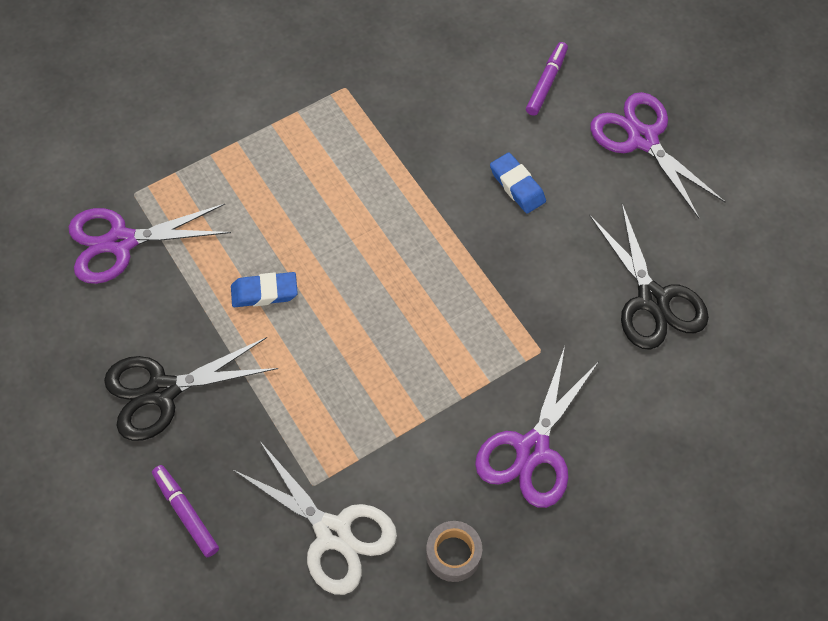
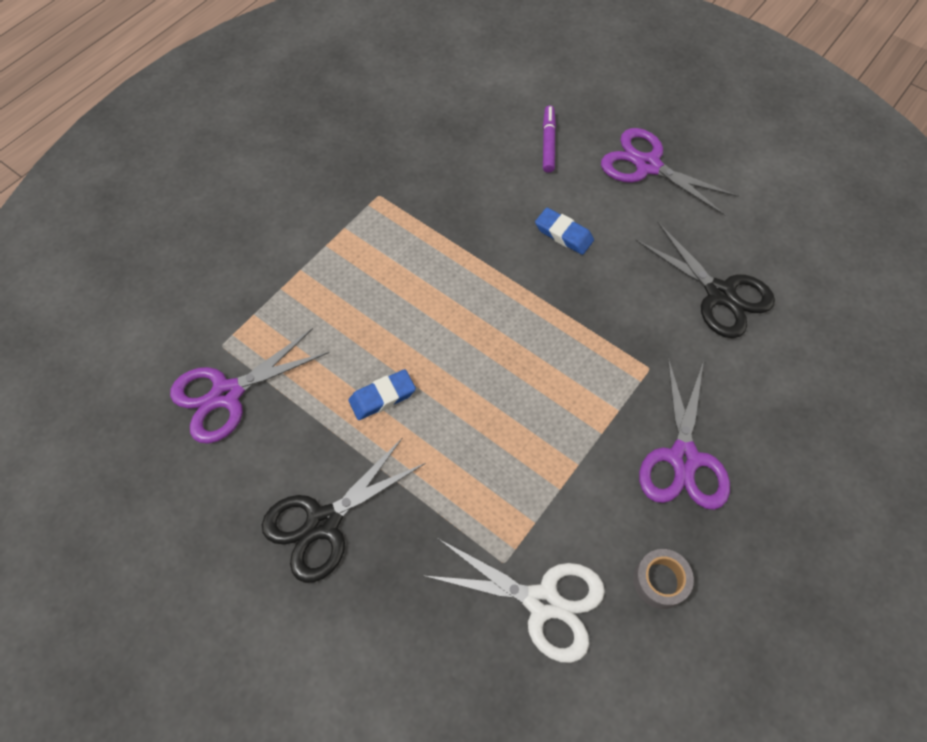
camera: 20 degrees left, 0 degrees up
(186, 513) = (395, 635): purple marker -> none

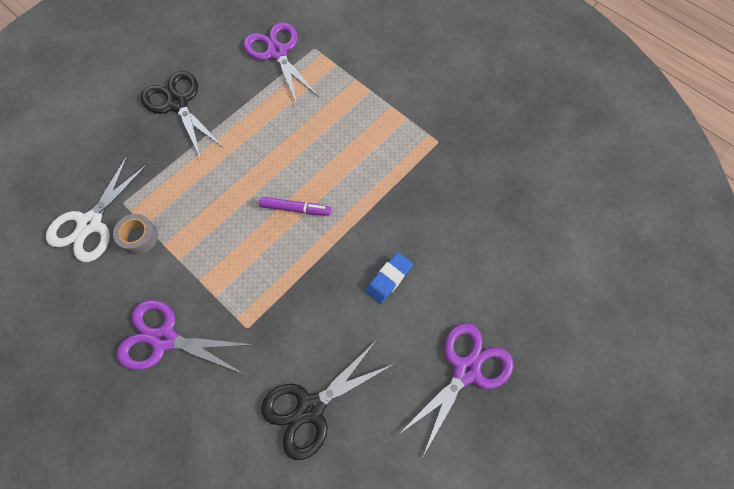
camera: 95 degrees right, 5 degrees up
(382, 397) = (258, 138): blue eraser -> none
(548, 143) = (495, 280): purple marker -> purple marker (295, 209)
(660, 581) = (80, 302): grey tape -> grey tape (139, 237)

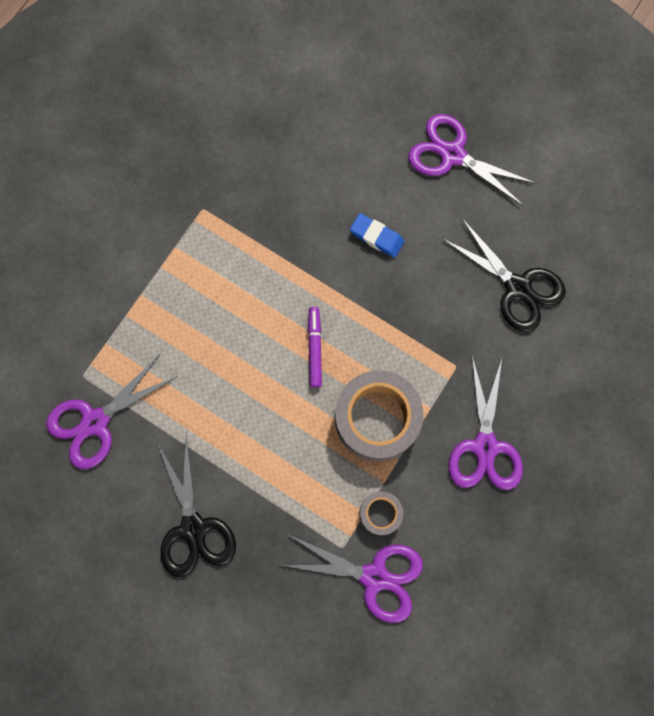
camera: 100 degrees left, 10 degrees up
(90, 223) = (374, 576): white scissors -> purple scissors
(178, 104) = (193, 528): black scissors -> black scissors turned 60 degrees counterclockwise
(220, 248) = (377, 418): none -> grey tape

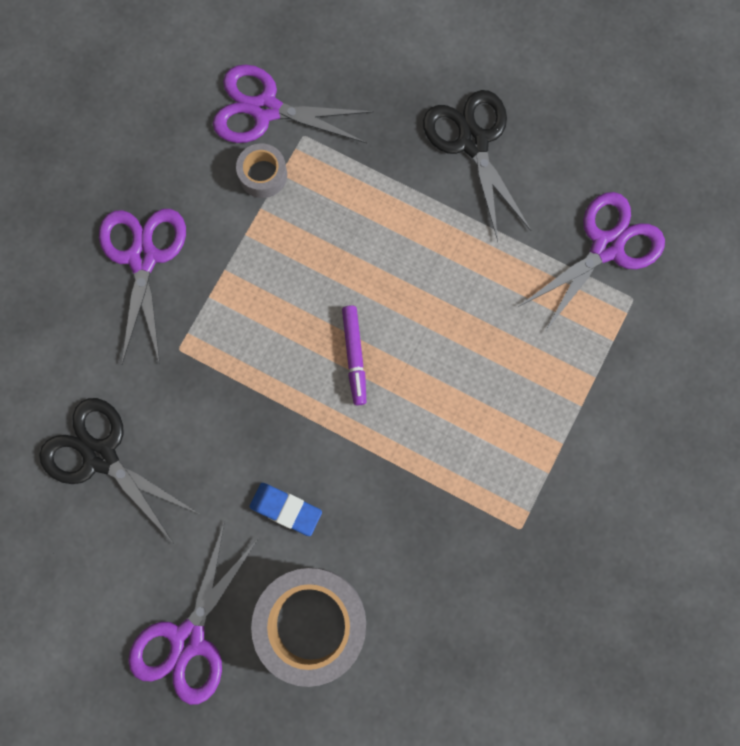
camera: 175 degrees right, 0 degrees up
(377, 418) = (273, 279): grey tape -> grey tape (311, 623)
(452, 155) = (188, 639): purple scissors -> purple scissors turned 90 degrees clockwise

